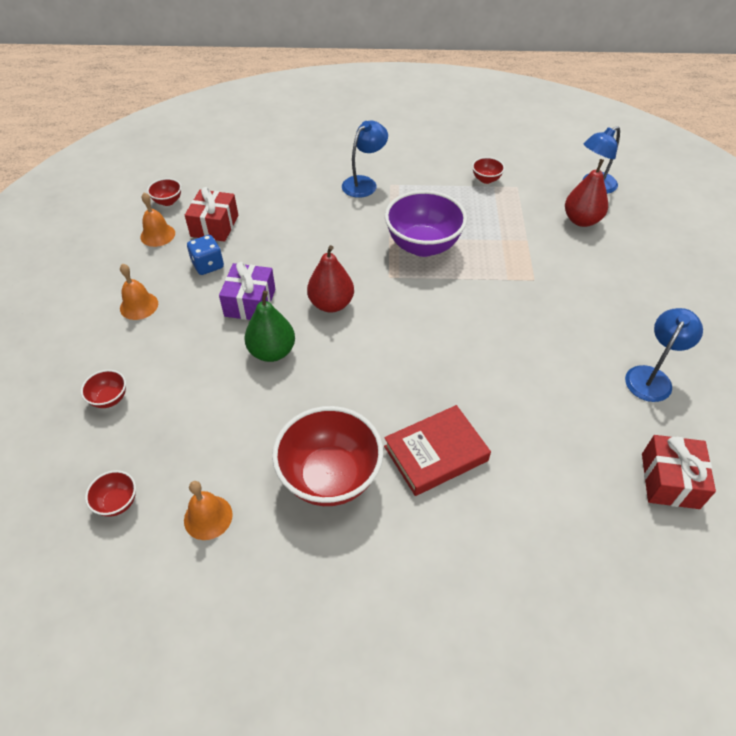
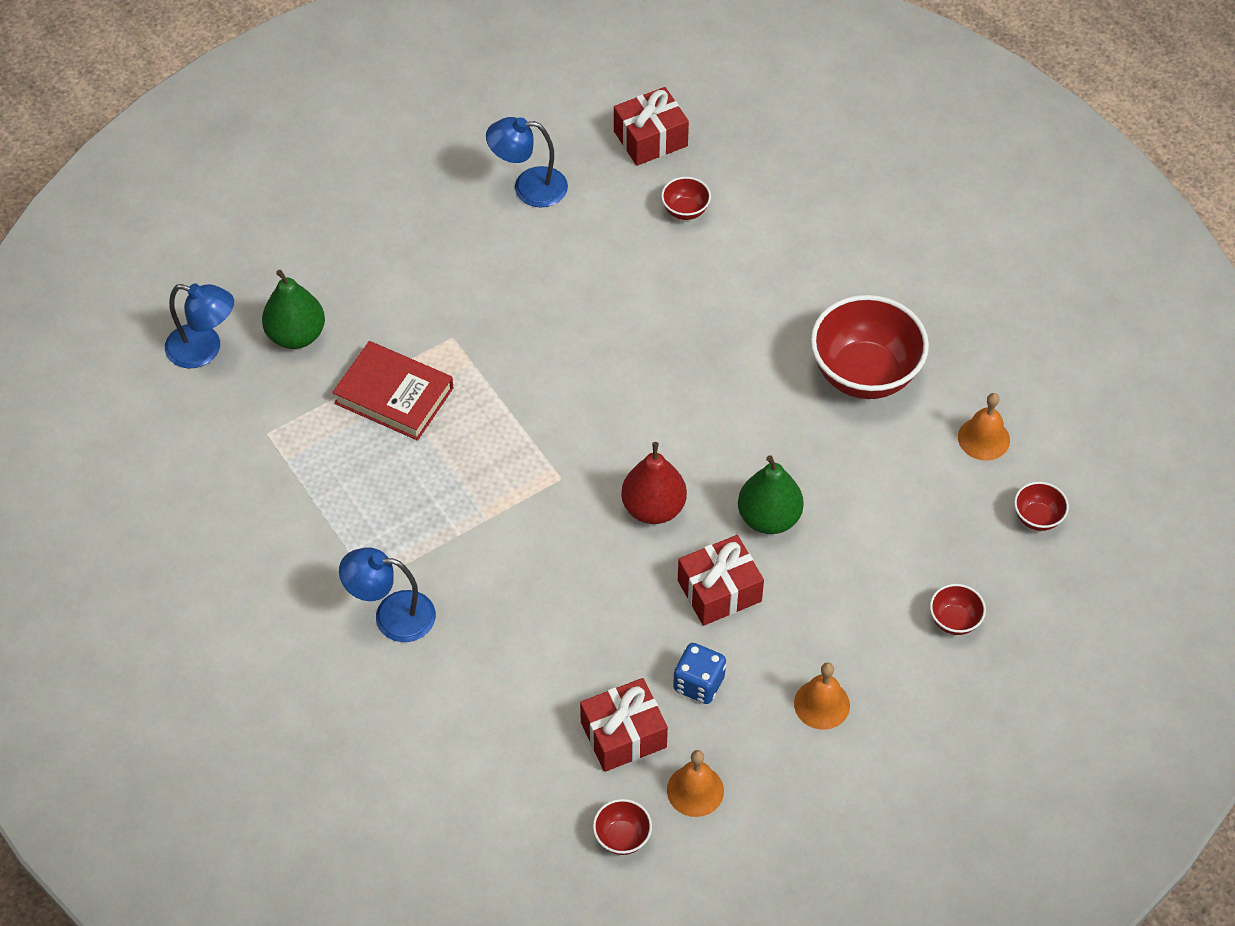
camera: 125 degrees left, 5 degrees up
(250, 302) = (719, 591): purple gift -> red gift
(423, 246) = (476, 474): purple bowl -> none
(436, 453) = (768, 310): red book -> red book (394, 395)
(486, 179) = (276, 475): red bowl -> red bowl (685, 210)
(581, 220) = (296, 335): red pear -> green pear

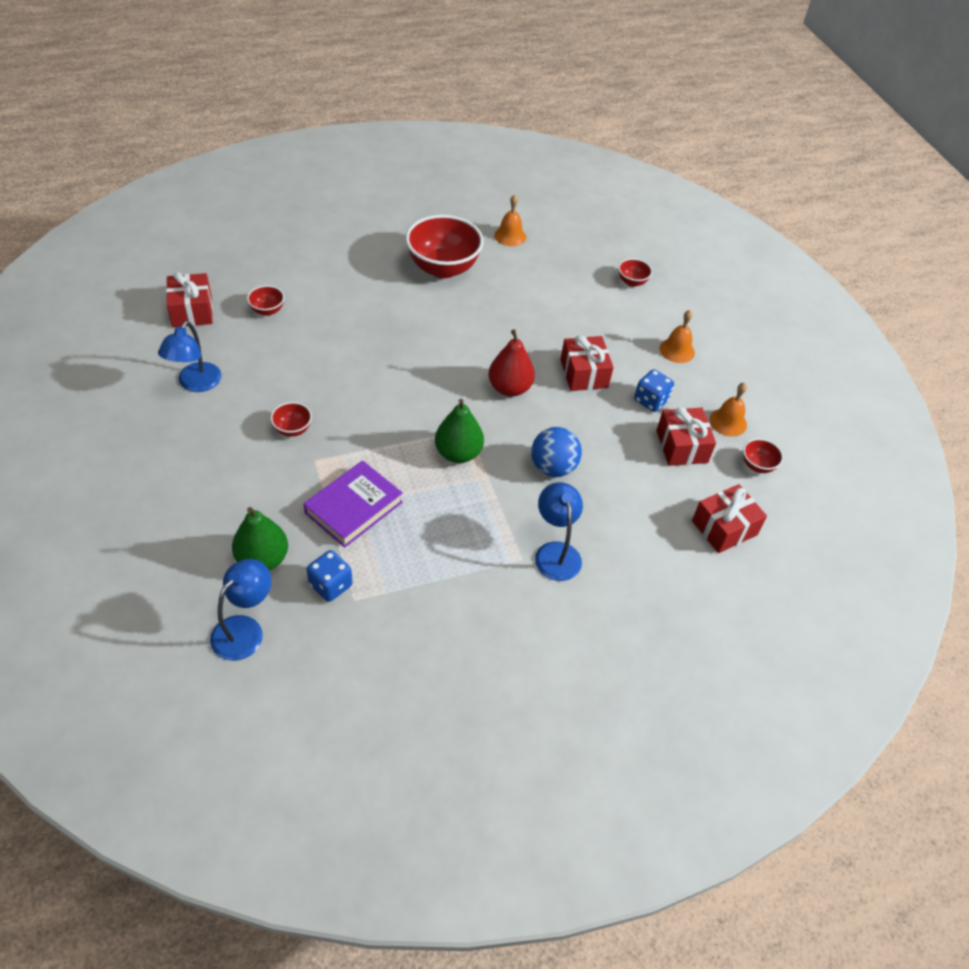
camera: 80 degrees left, 5 degrees down
(280, 406) = (330, 585): none -> blue dice
(392, 615) = (555, 552): blue lamp -> blue lamp turned 150 degrees clockwise
(394, 395) = (354, 507): red book -> purple book
(492, 804) = (724, 528): none -> red gift
(528, 586) = (553, 467): none -> blue ball
(769, 518) = (535, 337): green pear -> green pear (458, 453)
(1037, 518) = (572, 232): red bowl -> red bowl (293, 429)

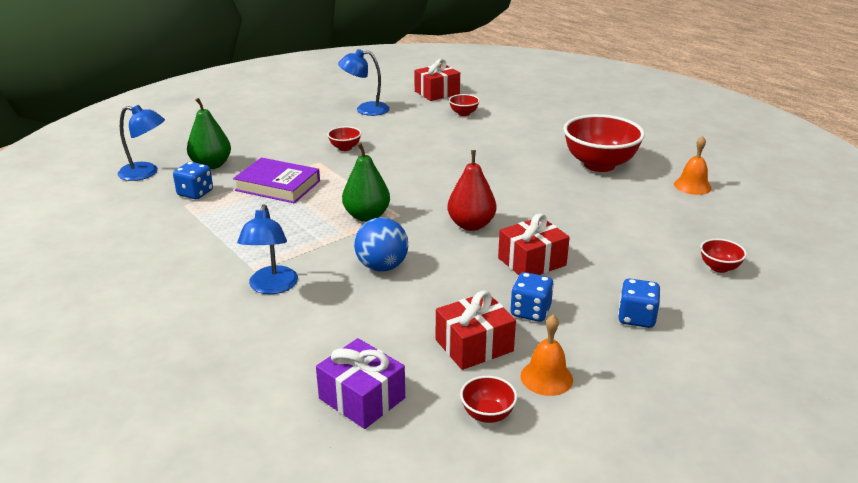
camera: 75 degrees right, 20 degrees down
(555, 552) = (272, 287): blue lamp -> blue lamp turned 120 degrees clockwise
(677, 350) = (636, 318): orange bell -> blue dice
(724, 528) = (362, 398): red gift -> purple gift

